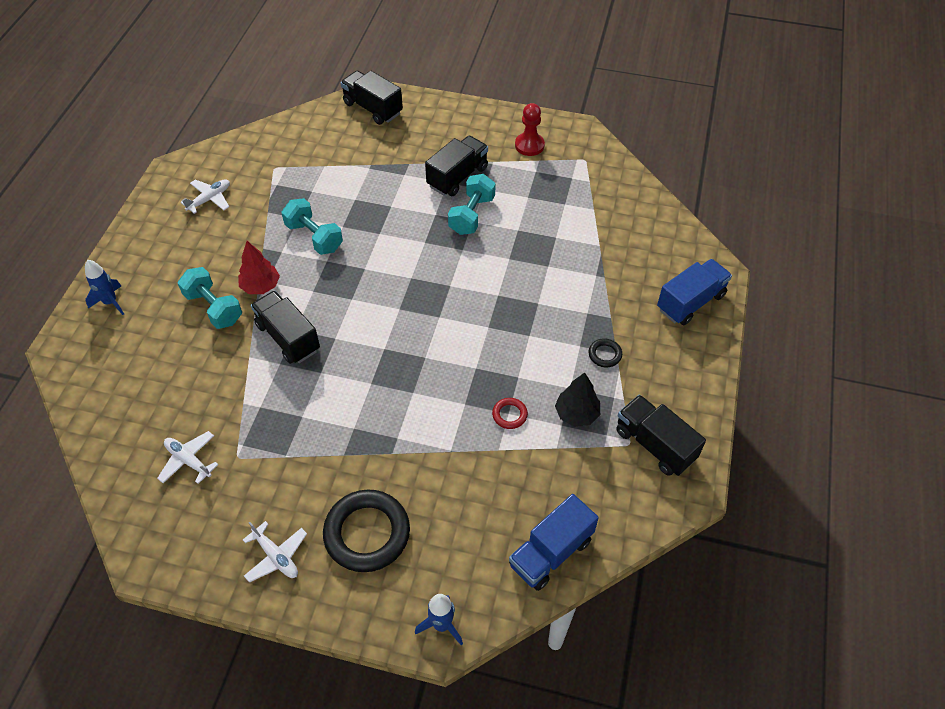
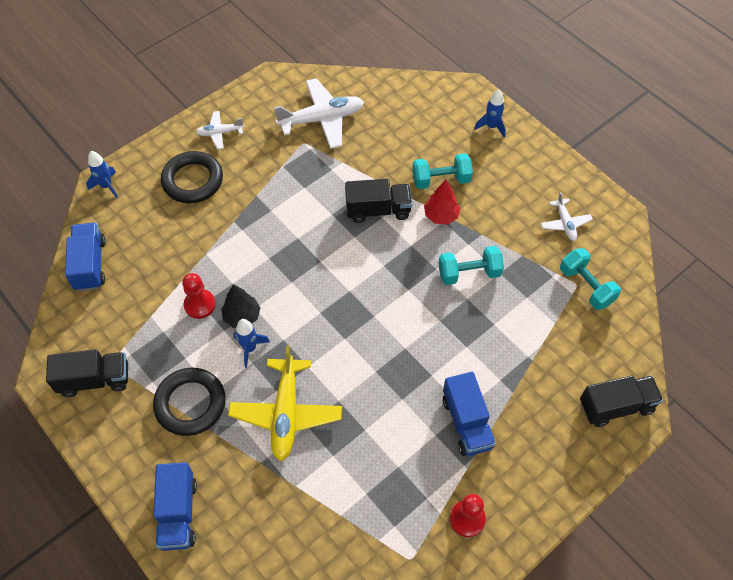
camera: 125 degrees right, 5 degrees up
(189, 460) = (321, 119): white plane -> white plane, size x1.89
(457, 177) = (466, 422): black truck -> blue truck
(472, 215) = (409, 404): turquoise dumbbell -> turquoise dumbbell (586, 286)
(509, 415) = (200, 305): red ring -> red pawn
(518, 346) = (250, 348): none -> blue rocket
(550, 285) = (286, 413): none -> yellow plane
(576, 414) = (162, 347): black tree -> black tree (242, 316)
(604, 354) = (190, 404): black ring -> black ring, size x2.25

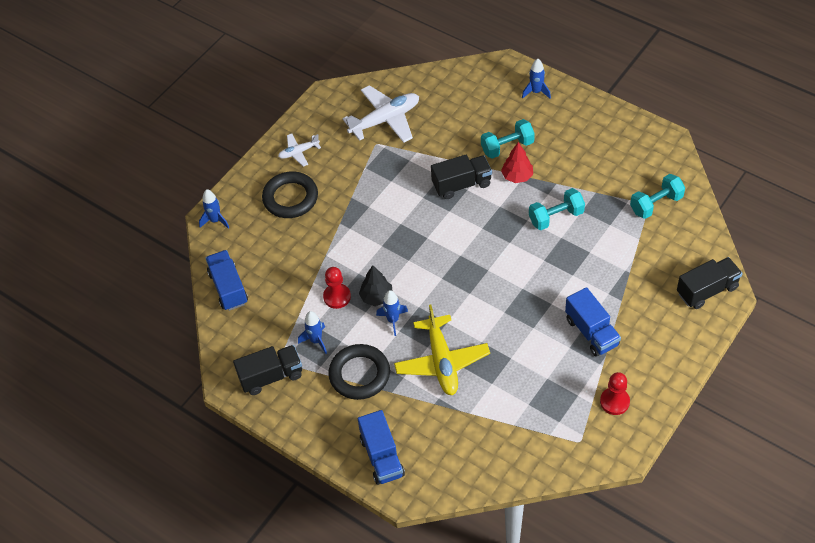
camera: 10 degrees left, 5 degrees down
(158, 350) = (316, 341): none -> blue rocket
(565, 223) = (623, 158): white plane -> none
(586, 286) = (656, 204): turquoise dumbbell -> turquoise dumbbell turned 75 degrees counterclockwise

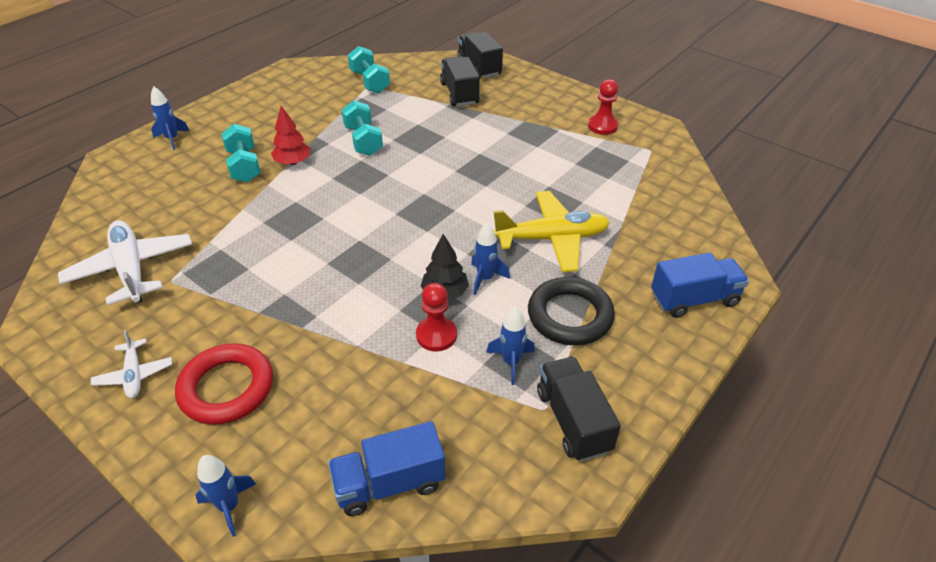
camera: 90 degrees left, 10 degrees down
(290, 198) = (227, 388): black ring -> red ring
(461, 184) = (285, 205): black truck -> black truck (459, 93)
(591, 332) = (519, 132): blue truck -> none

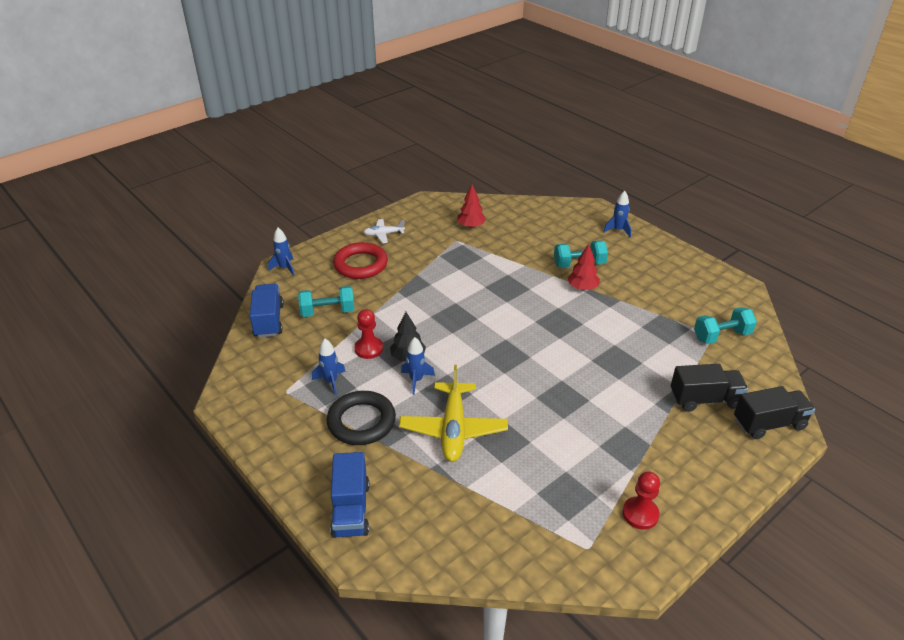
camera: 100 degrees right, 5 degrees down
(131, 269) = (471, 226): white plane -> red tree
(363, 141) = (613, 326): turquoise dumbbell -> turquoise dumbbell (328, 312)
(573, 421) = (270, 403): black truck -> none

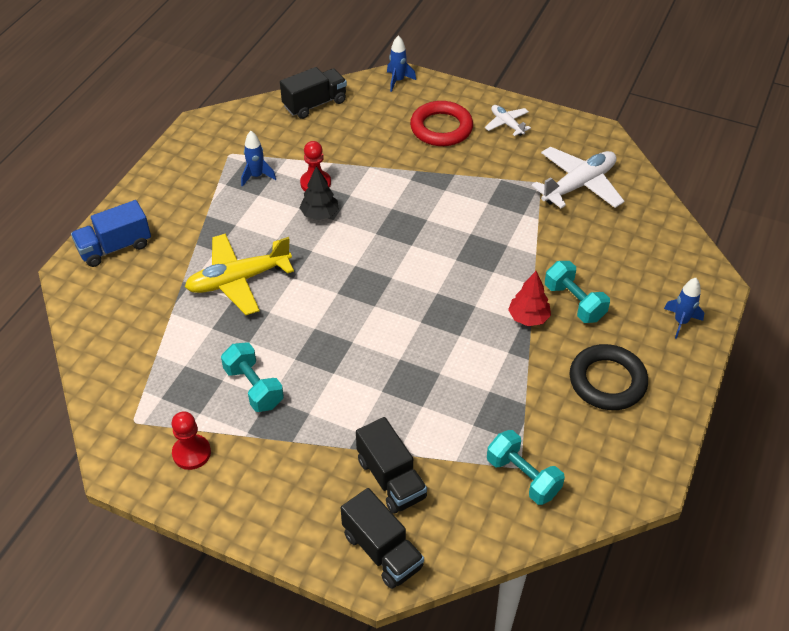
camera: 65 degrees right, 10 degrees up
(269, 321) = (315, 104): blue truck -> black truck
(328, 312) = (352, 135): turquoise dumbbell -> turquoise dumbbell (254, 387)
(361, 422) = (217, 215): black ring -> black ring (607, 381)
(416, 380) = (290, 232): blue rocket -> none
(471, 226) = (578, 185): red tree -> white plane

